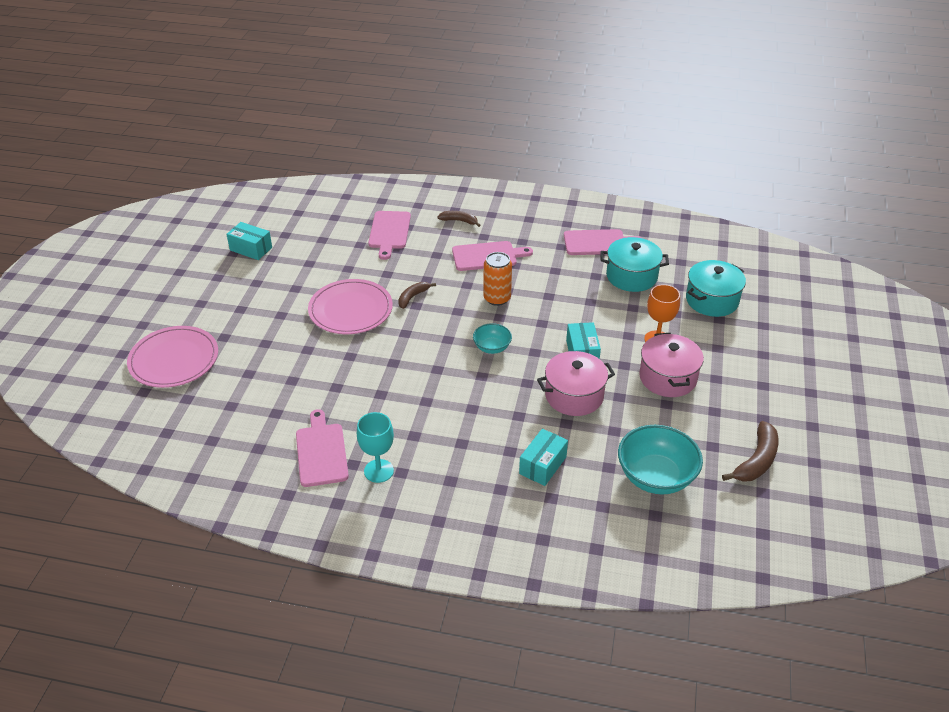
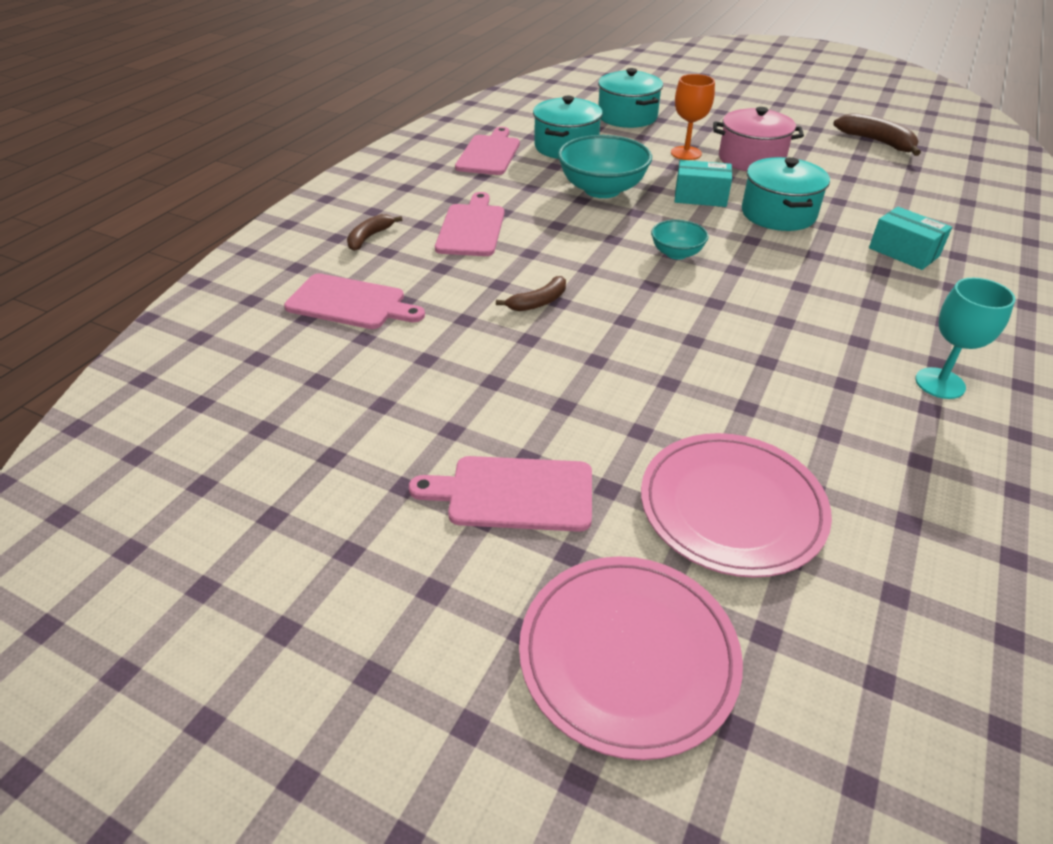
camera: 75 degrees left, 0 degrees up
(251, 249) = (277, 485): turquoise box -> none
(321, 452) = (907, 440): pink cutting board -> pink cutting board (513, 493)
(350, 310) = (545, 368): pink plate -> pink plate (732, 507)
(413, 297) = (538, 302): brown banana -> brown banana turned 90 degrees counterclockwise
(497, 298) = (571, 235): orange can -> none
(574, 395) = (778, 214): pink pot -> turquoise pot
(656, 477) = (910, 191): turquoise bowl -> turquoise bowl (602, 189)

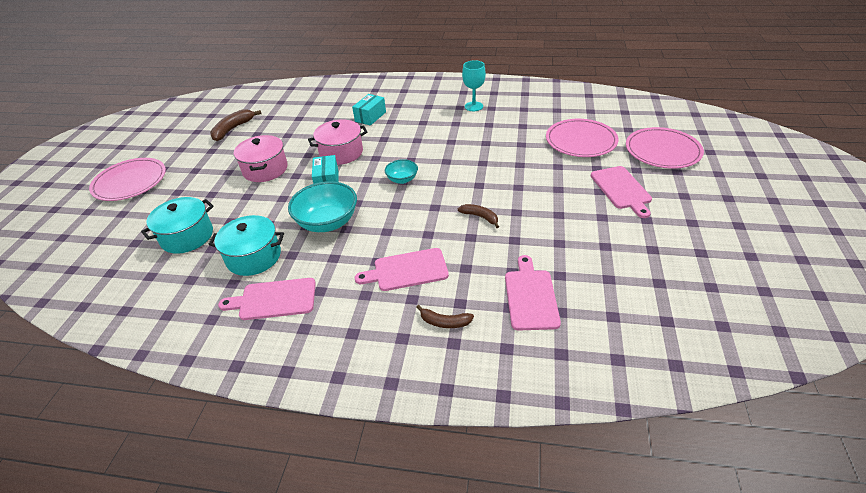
camera: 105 degrees left, 0 degrees up
(686, 153) = (259, 196): orange goblet -> none
(754, 89) = (130, 182): none -> pink plate
(778, 214) = (341, 153): turquoise pot -> pink pot

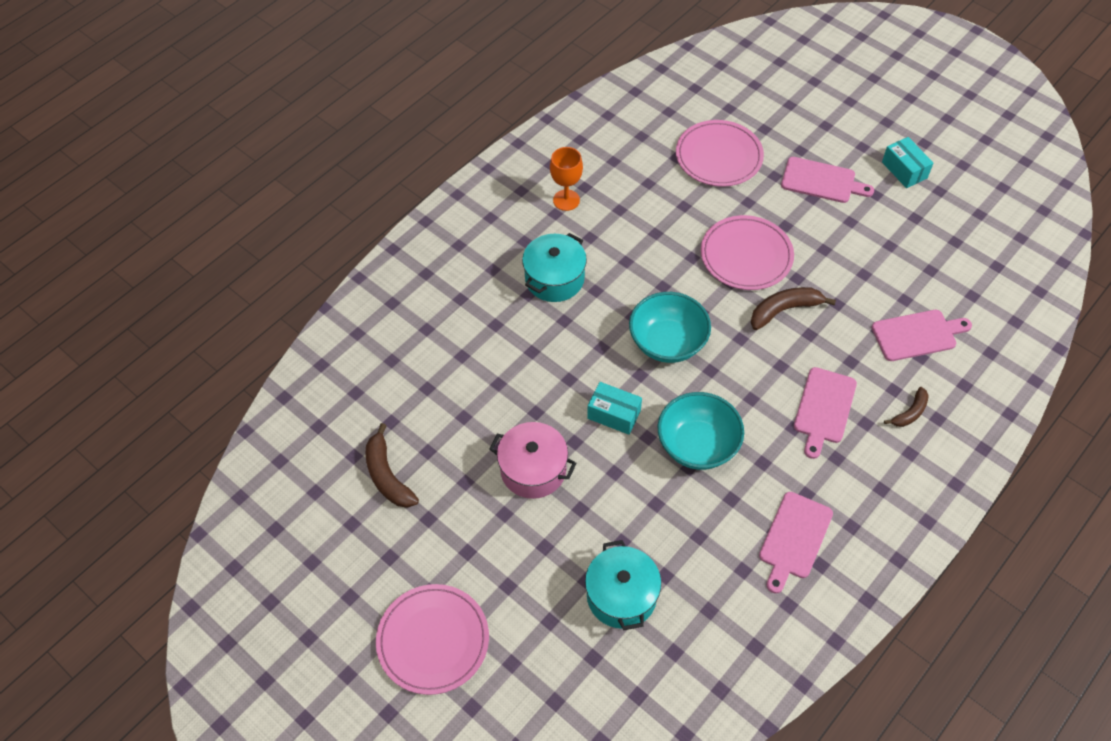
camera: 60 degrees left, 15 degrees up
(254, 257) = (710, 536): turquoise pot -> turquoise pot (554, 279)
(341, 153) = (561, 376): pink pot -> none
(370, 117) = (497, 310): turquoise box -> turquoise box (904, 170)
(402, 179) = (667, 342): turquoise bowl -> turquoise bowl, size x1.86
(473, 106) = (566, 200): turquoise goblet -> orange goblet
(480, 217) = (784, 310): brown banana -> brown banana, size x1.60
(530, 296) = (917, 335): pink cutting board -> pink cutting board turned 135 degrees clockwise
(662, 151) = (786, 111): pink plate -> pink plate (746, 255)

